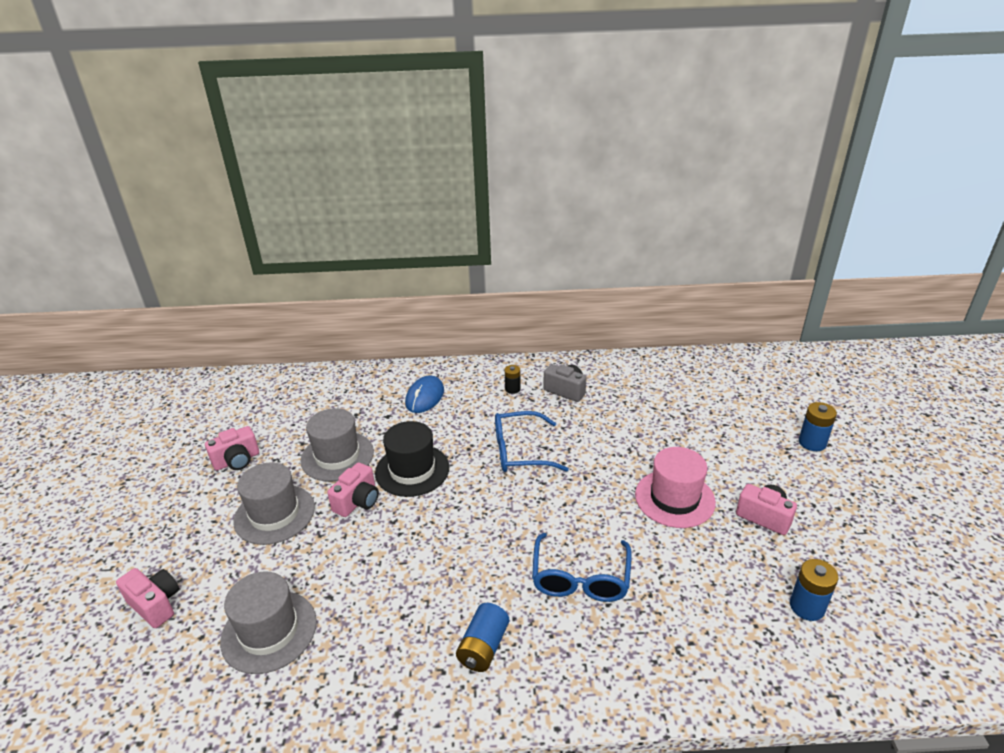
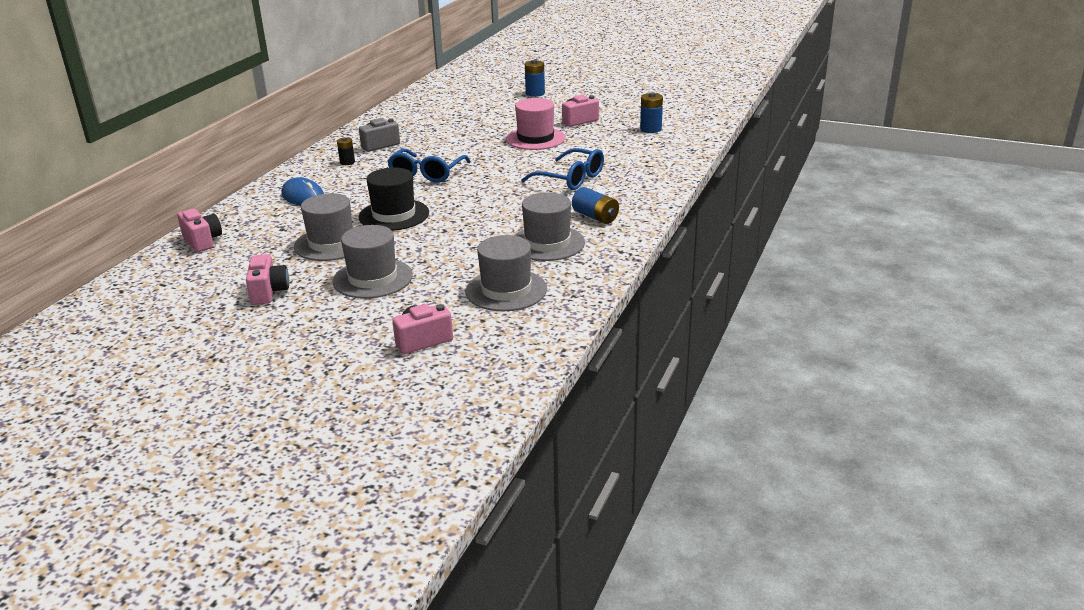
camera: 65 degrees left, 5 degrees down
(358, 501) = (403, 241): pink camera -> pink camera (202, 241)
(393, 624) = (547, 243): none -> grey hat

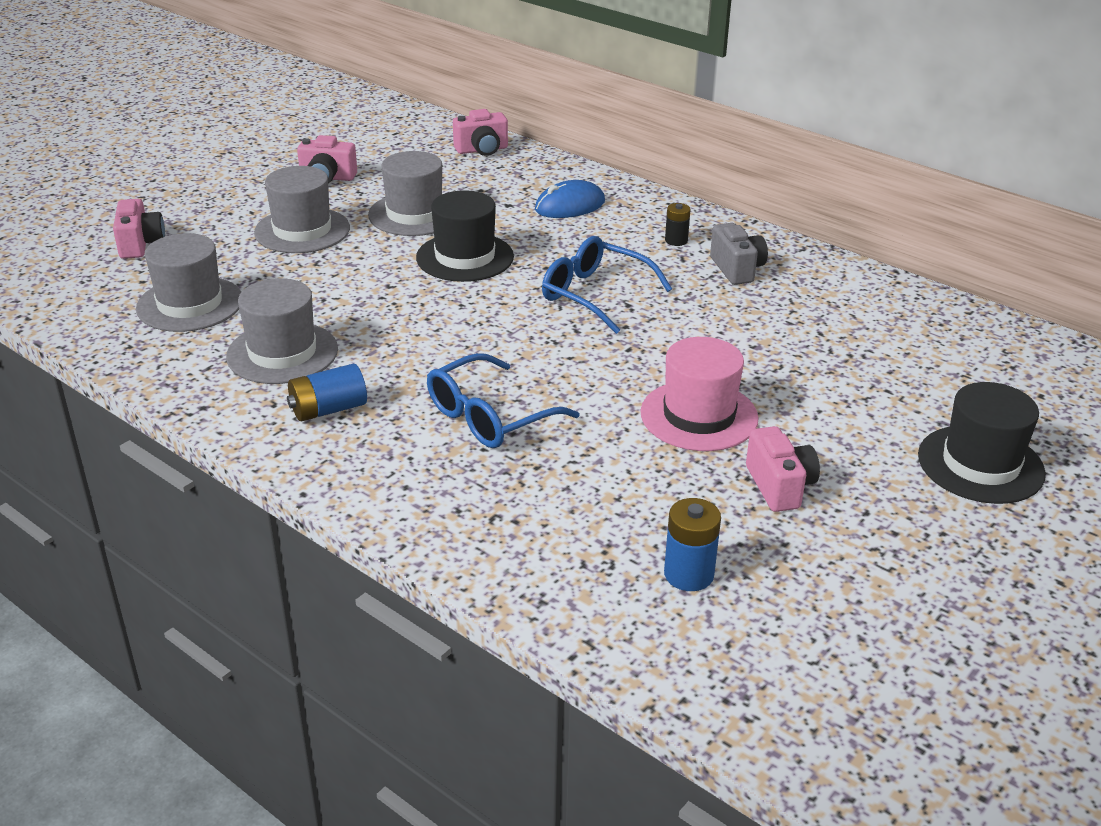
camera: 105 degrees right, 5 degrees up
(535, 93) = (980, 464): blue battery -> black hat

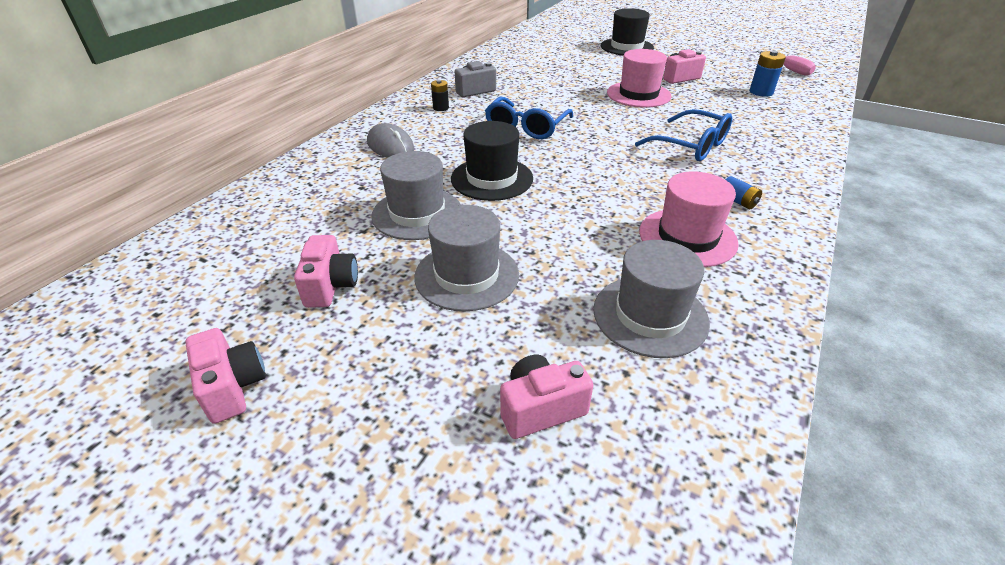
camera: 100 degrees left, 5 degrees up
(282, 353) = (687, 237): grey hat -> pink hat
(328, 409) = (737, 201): blue battery -> blue battery, size x0.66
(482, 150) = (267, 197): pink camera -> pink camera (232, 387)
(570, 206) = (390, 146): blue mouse -> grey mouse
(826, 681) = (789, 70): none -> pink screwdriver

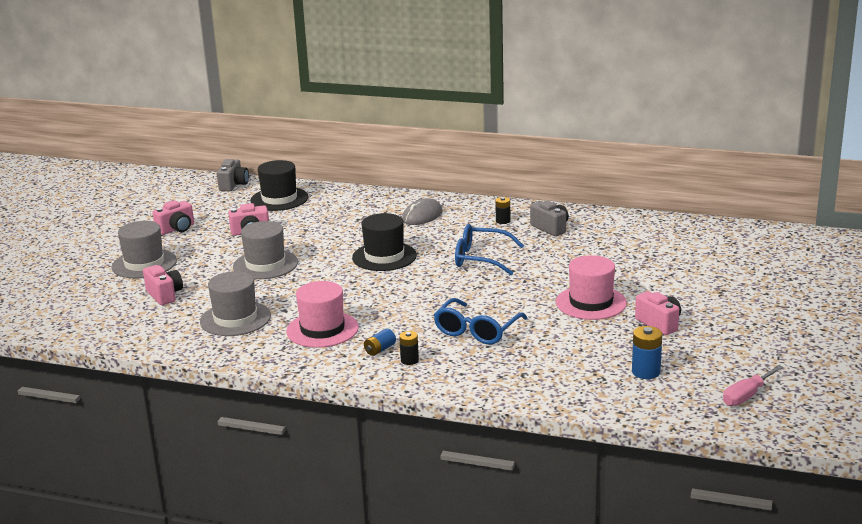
camera: 80 degrees right, 15 degrees down
(93, 297) = (234, 185): none -> grey camera
(417, 213) = (329, 241): grey hat -> grey hat (144, 264)
(626, 47) = (750, 290): black hat -> black hat (279, 199)
(760, 186) = (409, 360): none -> black battery

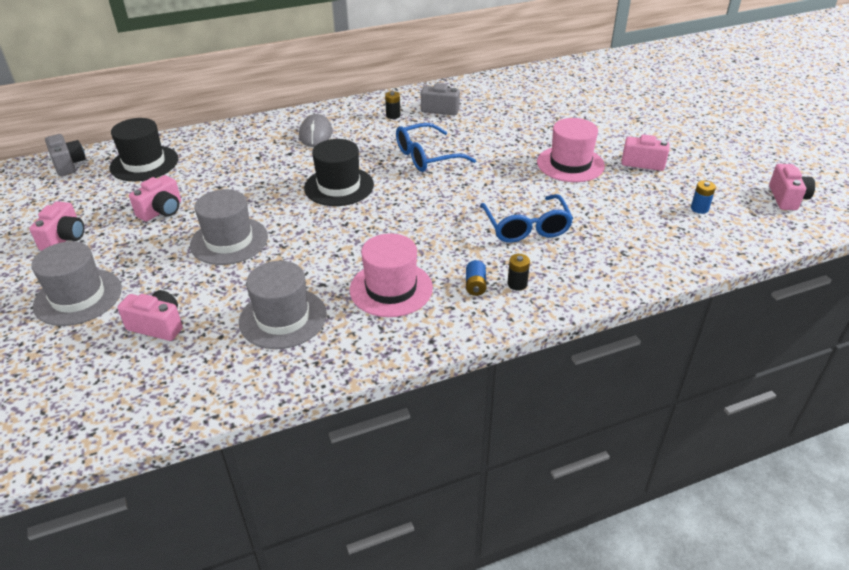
camera: 40 degrees left, 15 degrees up
(646, 372) = (699, 208): blue battery -> blue battery, size x0.66
(746, 396) = (787, 198): pink screwdriver -> pink camera

